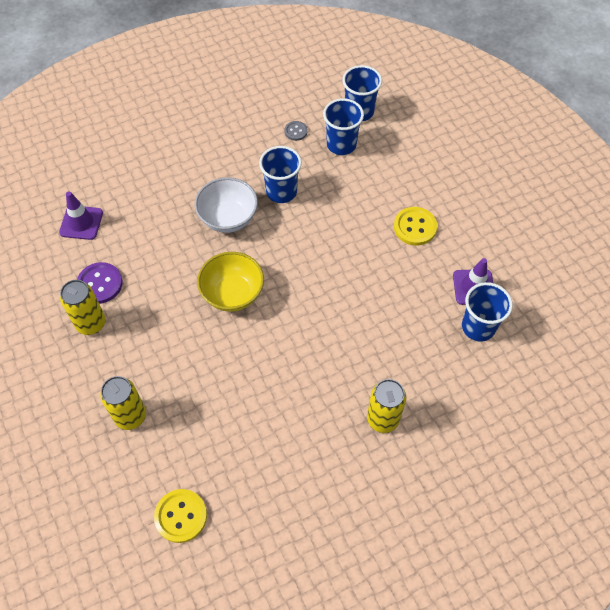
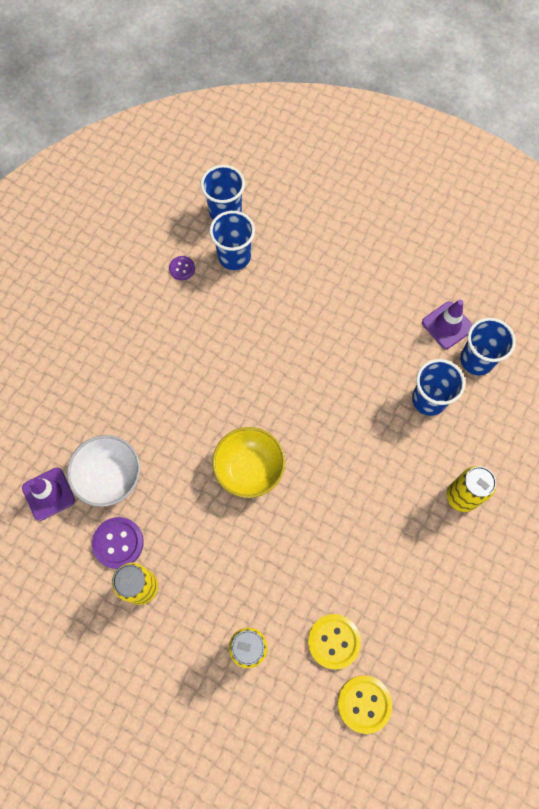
camera: 35 degrees left, 10 degrees up
(228, 218) = (187, 397): white bowl -> white bowl (110, 477)
(281, 192) = (216, 339): blue cup -> blue cup (429, 399)
(296, 131) = (182, 268): grey button -> purple button
(415, 227) = (359, 299): yellow button -> yellow button (334, 641)

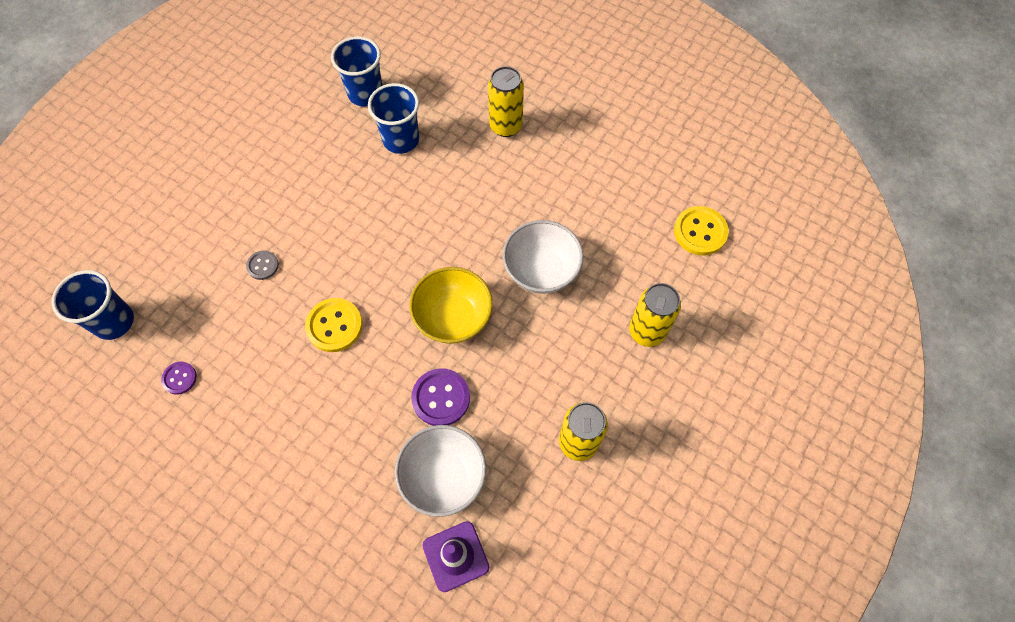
camera: 85 degrees left, 5 degrees down
(118, 543) = (525, 468): purple button -> purple button (441, 398)
(234, 256) = (180, 315): blue cup -> none
(284, 307) = (263, 265): none -> grey button
(303, 543) = (541, 271): none -> white bowl
(334, 641) = (641, 252): yellow button -> yellow button (334, 326)
(447, 325) = (321, 113): purple traffic cone -> none

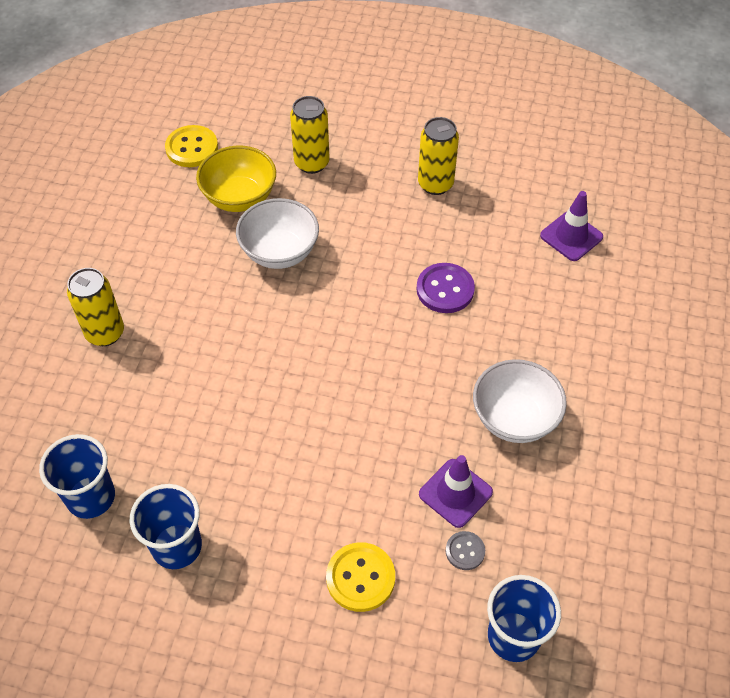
camera: 110 degrees left, 10 degrees down
(179, 378) = (540, 526): purple button -> none
(241, 326) = (455, 493): none -> purple traffic cone
(263, 265) = (375, 505): grey button -> grey button (465, 551)
(334, 326) = (414, 404): yellow button -> yellow button (360, 578)
(401, 140) = (154, 430): blue cup -> blue cup (177, 546)
(443, 477) = (514, 265): white bowl -> white bowl (514, 418)
(453, 318) = (360, 306): yellow bowl -> yellow bowl (239, 198)

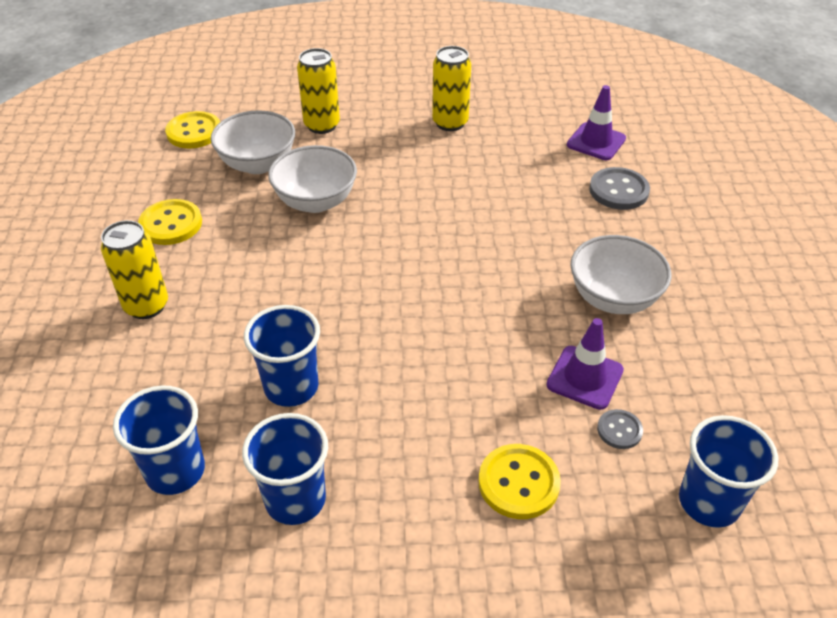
camera: 15 degrees left, 10 degrees down
(146, 250) = (171, 224): none -> yellow button
(203, 442) = (291, 387): none -> blue cup
(239, 198) = (258, 164): yellow bowl -> white bowl
(445, 289) = (495, 203): purple button -> none
(569, 299) = (618, 190): none -> grey button

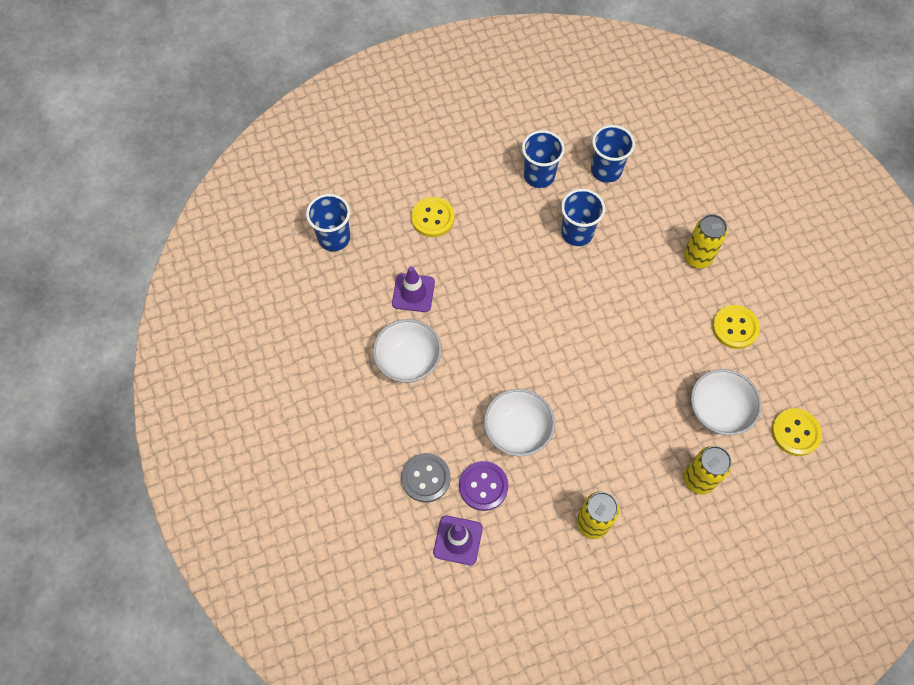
camera: 160 degrees right, 20 degrees up
(316, 201) = (649, 385): white bowl -> white bowl (517, 431)
(554, 170) = (483, 486): none -> purple button
(619, 430) = (387, 264): grey button -> none

